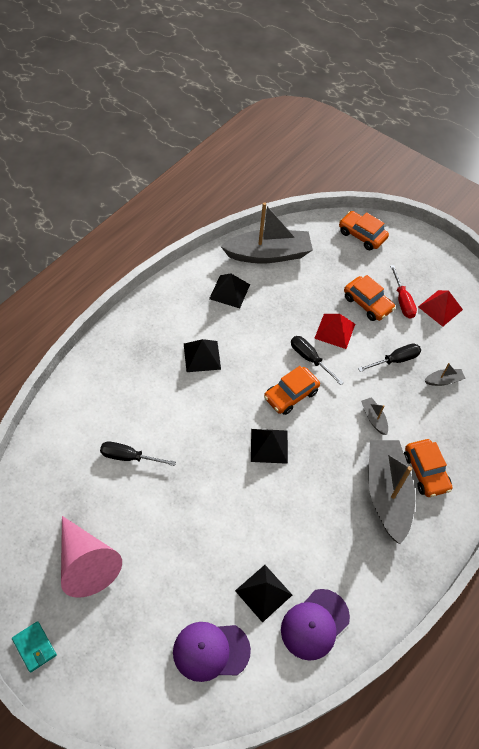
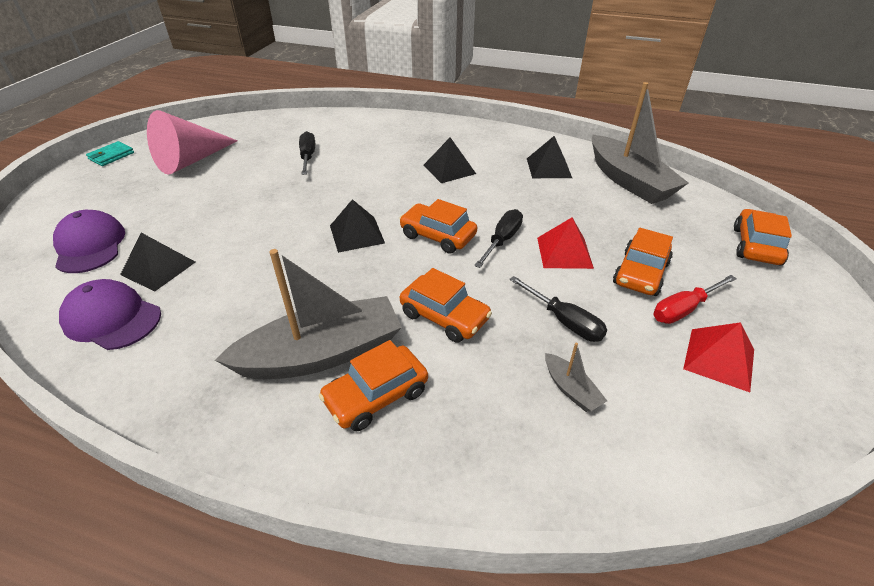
camera: 75 degrees right, 15 degrees down
(373, 418) = (444, 316): grey boat -> orange car

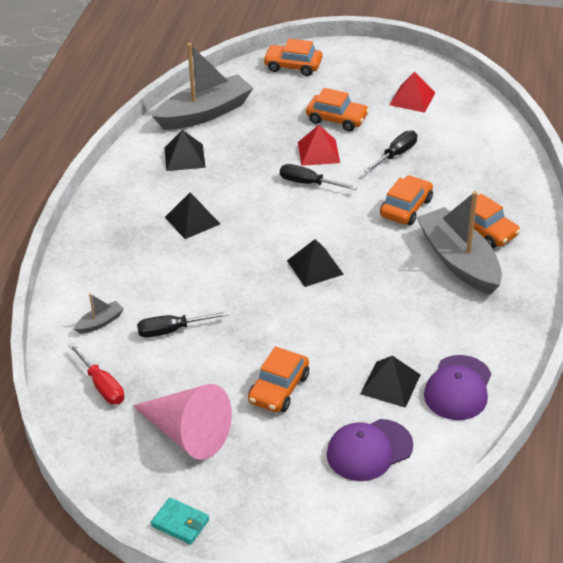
camera: 95 degrees left, 0 degrees up
(438, 236) = (309, 219): orange car -> orange car (279, 389)
(571, 389) = (454, 154): grey boat -> grey boat (100, 322)
(683, 309) = (371, 105): red screwdriver -> red screwdriver (102, 386)

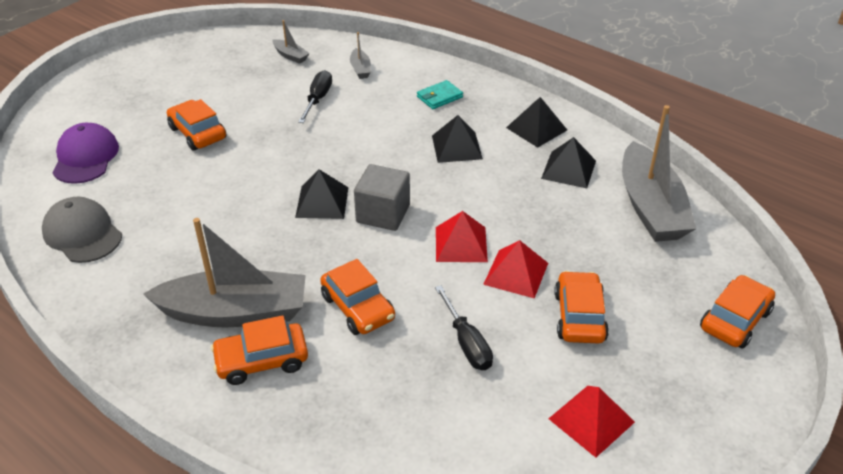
camera: 115 degrees right, 0 degrees up
(102, 386) = (290, 56): red screwdriver -> grey boat
(180, 523) = (132, 58): turquoise wallet -> turquoise wallet (439, 97)
(187, 433) = (203, 80): pink cone -> none
(304, 230) = (383, 214): none -> grey cube
(308, 183) = (461, 244): black screwdriver -> red pyramid
(337, 119) = (579, 316): orange car -> orange car turned 135 degrees clockwise
(390, 384) = (134, 194): black pyramid -> black pyramid (536, 128)
(458, 388) = (82, 233): purple cap -> grey cap

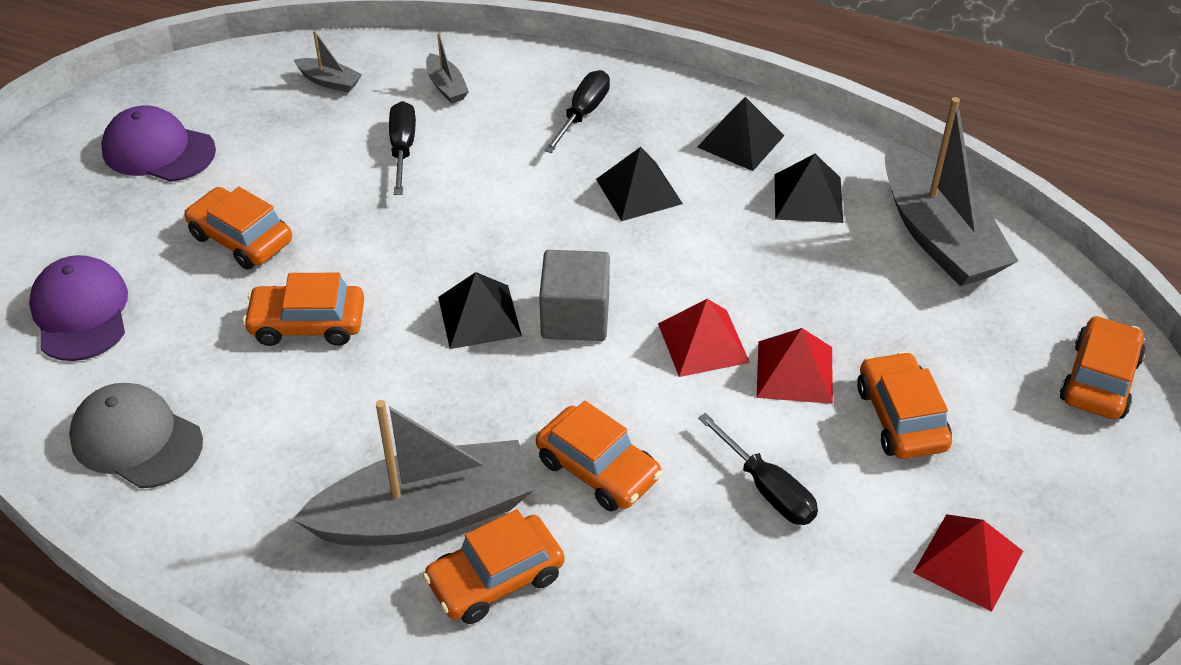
camera: 15 degrees left, 5 degrees up
(173, 77) = (158, 150): none -> purple cap
(214, 187) = (307, 324): none -> orange car
(439, 97) = (583, 114): turquoise wallet -> black screwdriver

